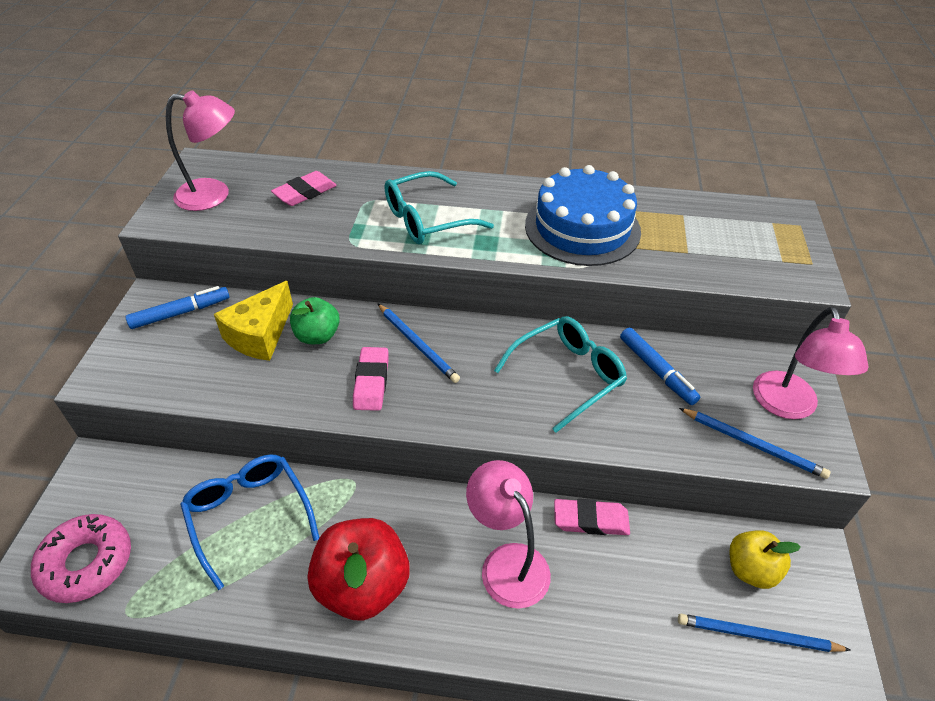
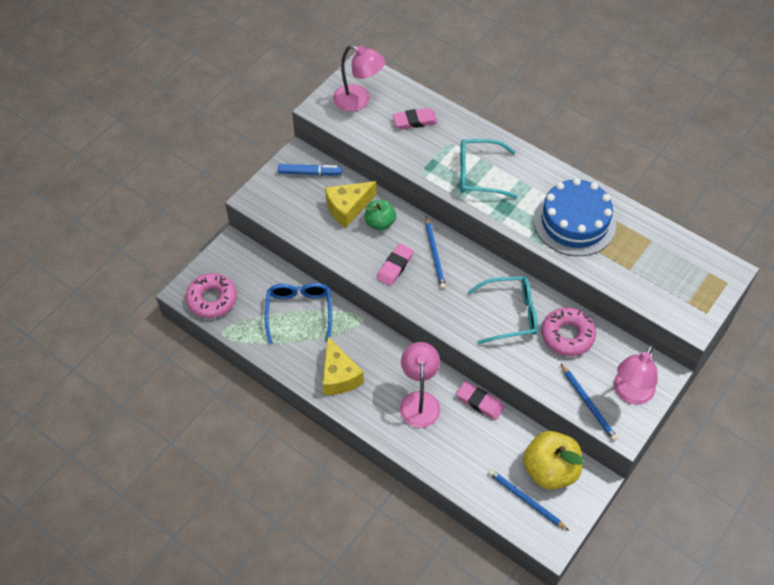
camera: 30 degrees right, 10 degrees up
(363, 586) = (339, 376): red apple -> yellow cheese
(656, 371) = (567, 335): blue marker -> pink donut
(751, 569) = (550, 470): yellow apple -> yellow apple, size x1.67

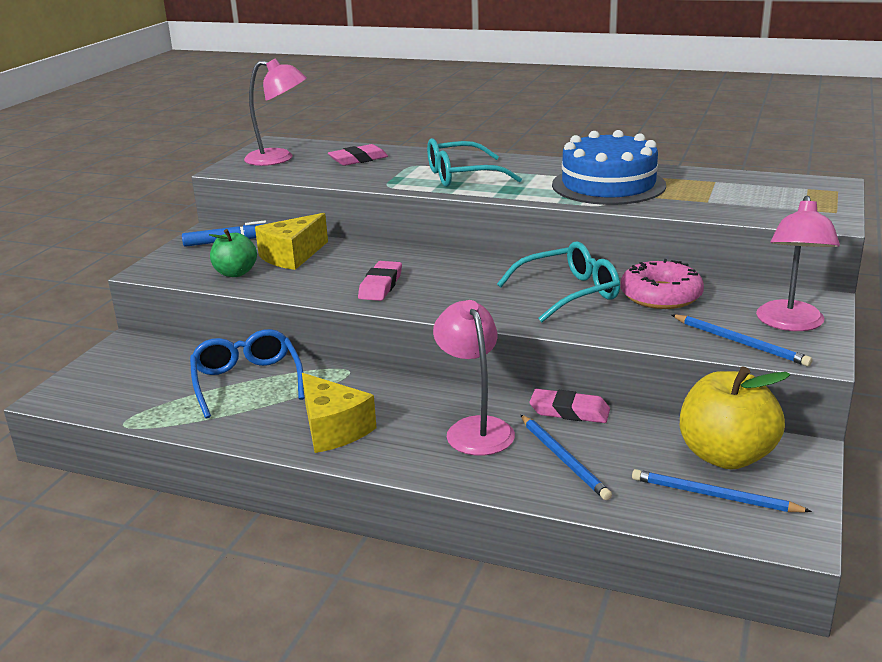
camera: 15 degrees left, 30 degrees down
(212, 299) = (101, 395): pink donut -> none
(380, 223) = (342, 259): green apple -> green apple (235, 273)
(434, 254) = (432, 268): blue pencil -> blue pencil (563, 459)

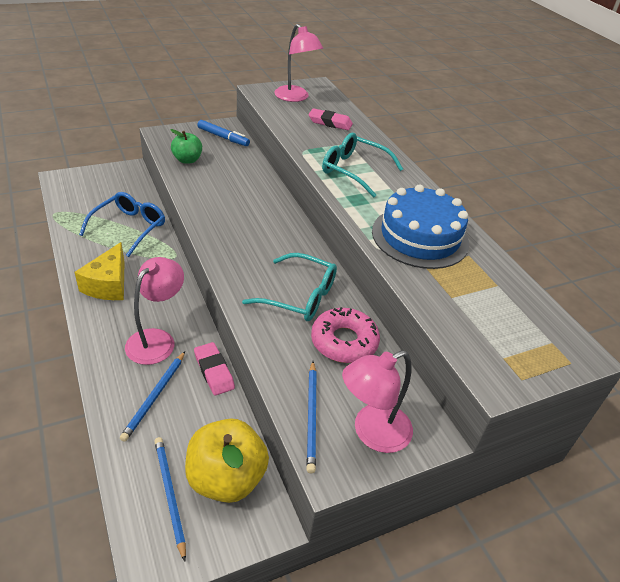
camera: 40 degrees right, 15 degrees up
(292, 256) = (229, 167): yellow cheese -> none
(380, 286) = (226, 216): pink eraser -> none

